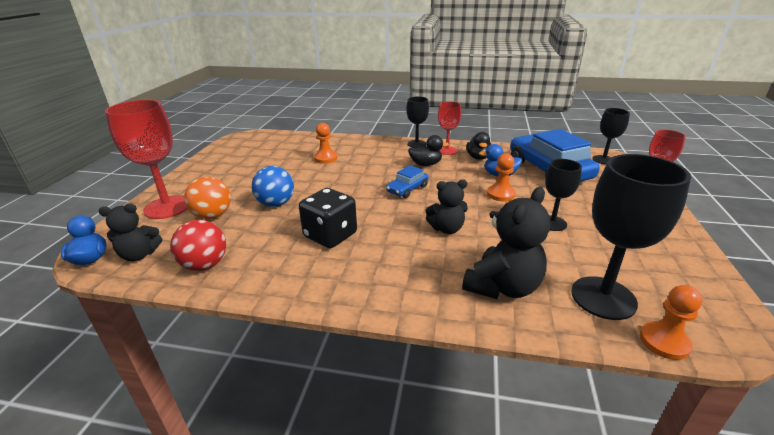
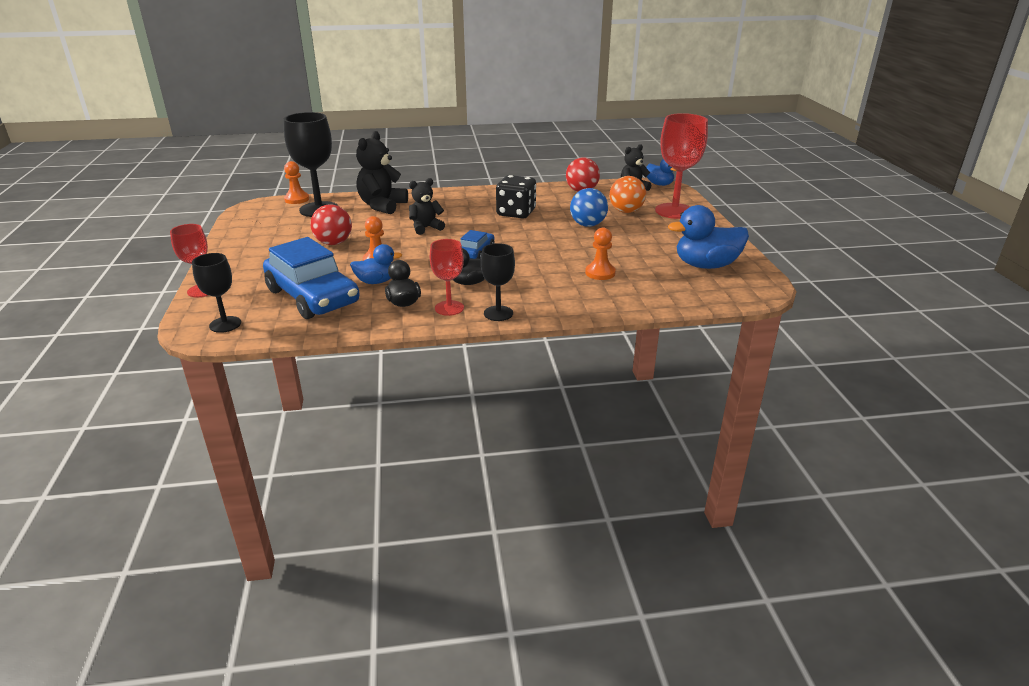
camera: 160 degrees right, 0 degrees up
(246, 153) = (706, 265): none -> blue duck
(552, 223) = (334, 243): black goblet -> red ball

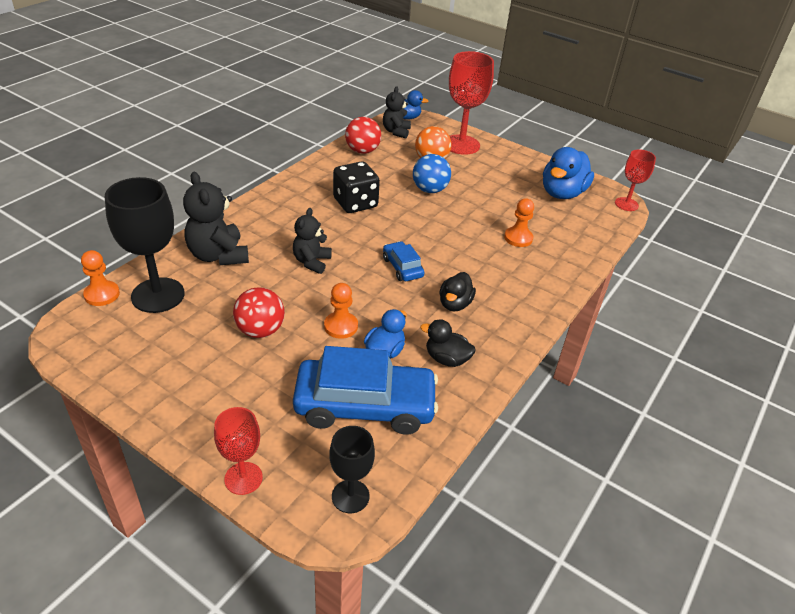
camera: 50 degrees left, 10 degrees up
(449, 308) = (487, 340): red goblet -> red goblet (626, 204)
(498, 313) = (526, 322): black goblet -> none

